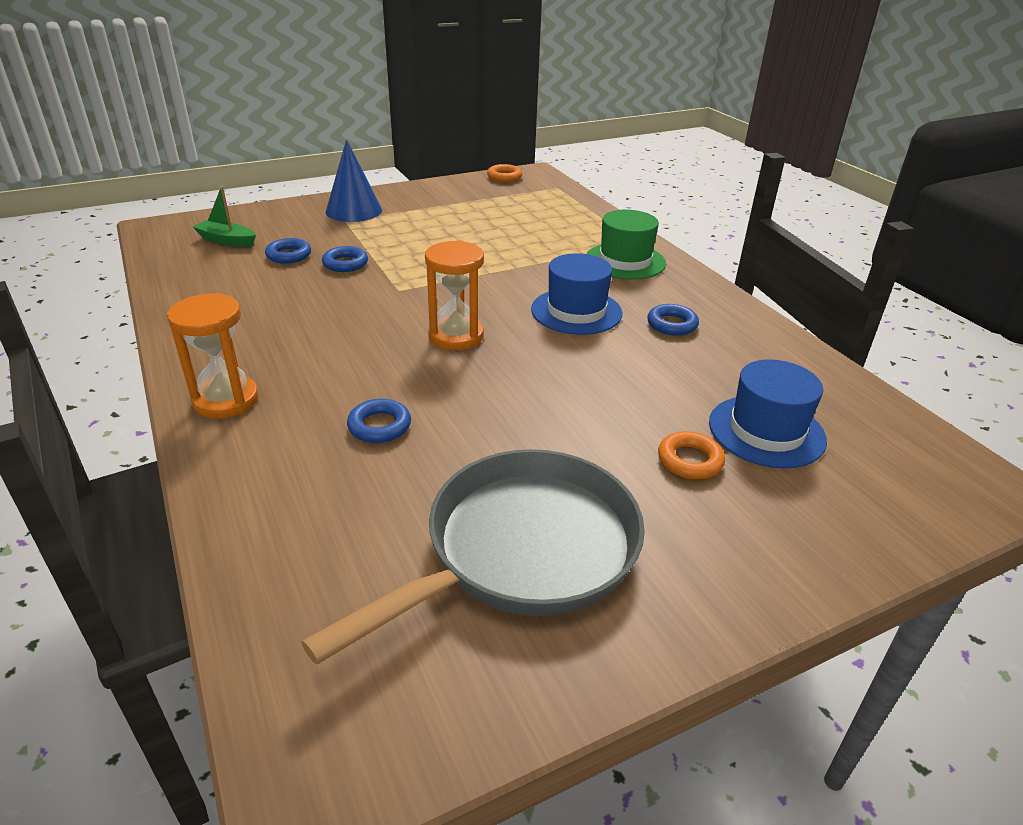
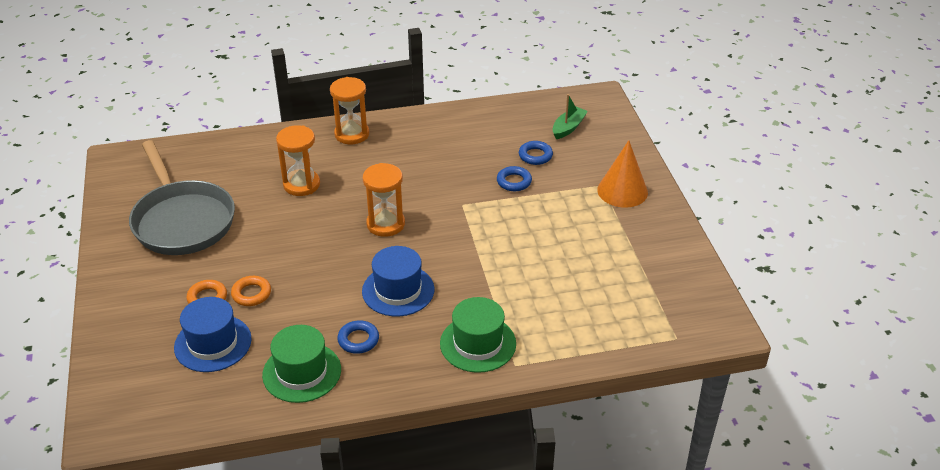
camera: 105 degrees right, 5 degrees up
(354, 210) = (622, 191): blue cone -> orange cone
(379, 426) = (301, 184): blue ring -> orange hourglass
(504, 177) = (710, 301): orange ring -> orange ring (251, 294)
(749, 352) = (302, 372): none -> green hat

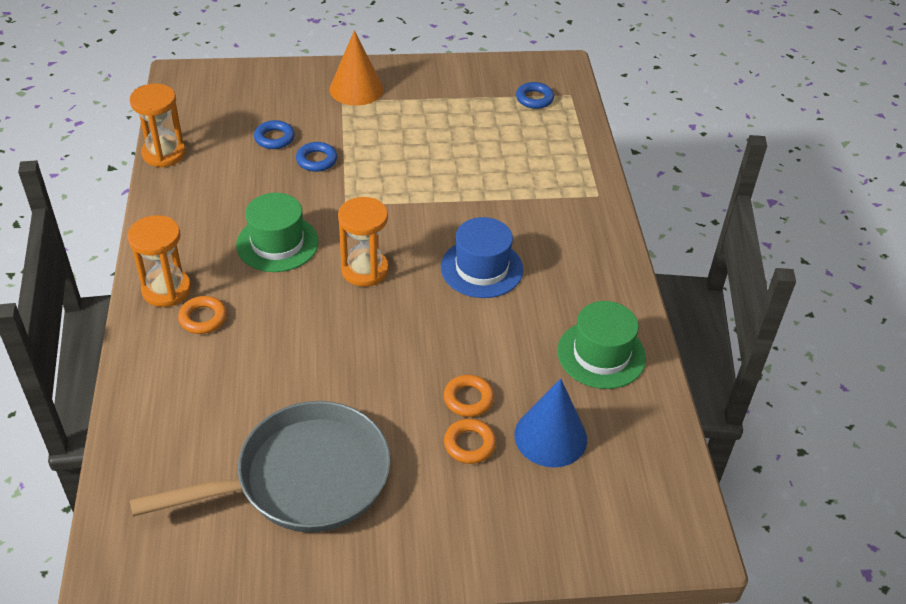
camera: 85 degrees left, 5 degrees up
(213, 343) = (550, 436): blue hat -> blue cone
(301, 184) = (262, 345): orange hourglass -> orange hourglass (164, 153)
(326, 154) = (203, 318): none -> orange ring
(358, 340) = (555, 305): blue ring -> blue ring (534, 99)
(478, 343) = (568, 217): green hat -> green hat (277, 243)
(568, 128) = (231, 107): green boat -> none

